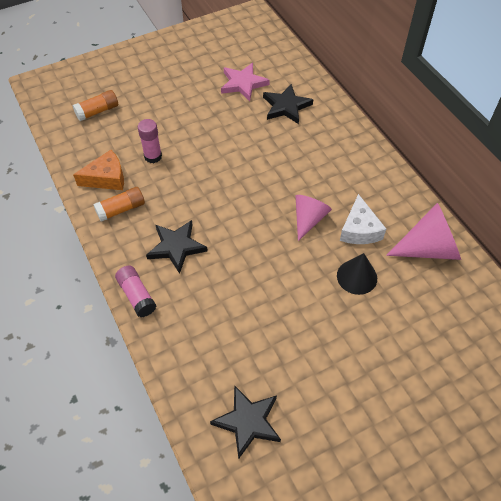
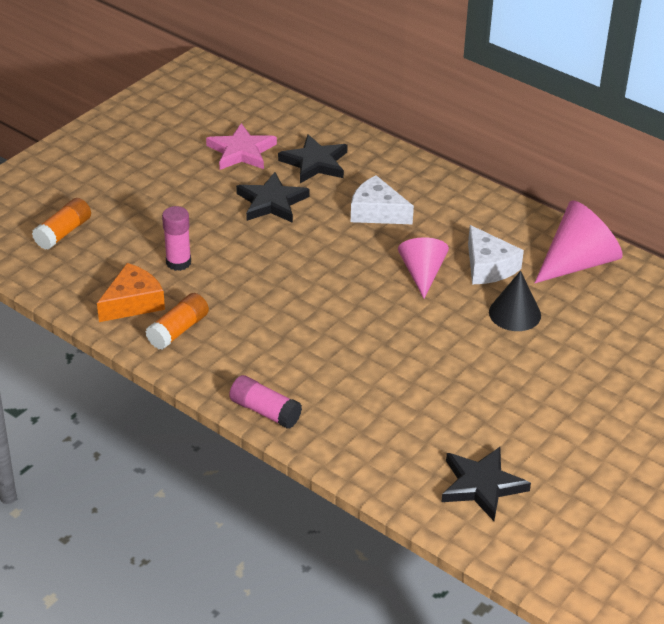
camera: 25 degrees left, 15 degrees down
(176, 247) = (279, 348): black star -> black star (272, 202)
(305, 158) = (377, 212): none -> white cheese

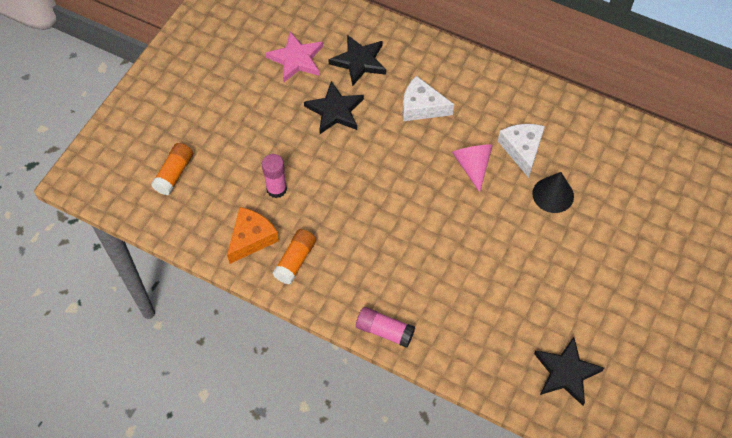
camera: 10 degrees left, 20 degrees up
(488, 267) = (522, 149): white cheese -> white cheese turned 150 degrees counterclockwise
(578, 263) = (590, 133): pink cone -> none

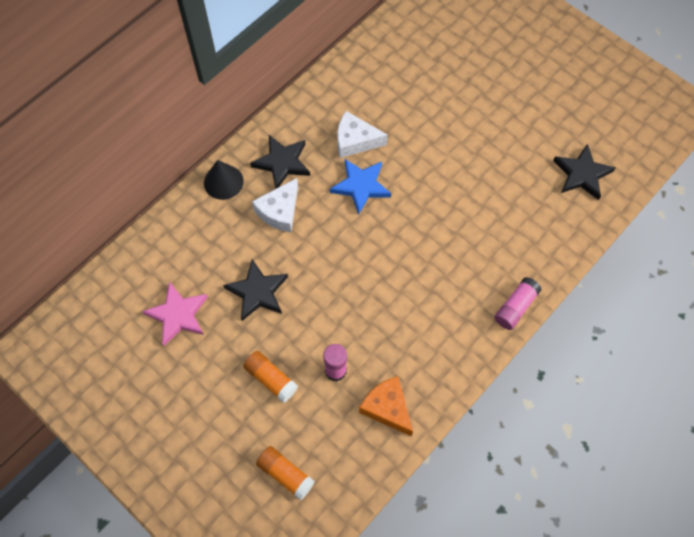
camera: 75 degrees left, 5 degrees up
(295, 261) = (423, 370): orange glue stick -> orange glue stick (271, 379)
(359, 62) = (204, 254): black star -> black star (282, 163)
(472, 166) = (361, 186): pink cone -> blue star
(553, 194) = (409, 131): black cone -> black cone (223, 182)

